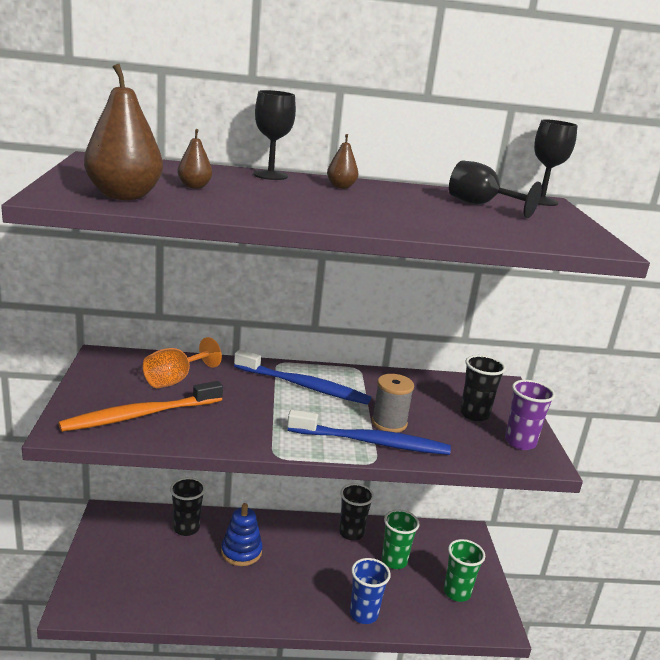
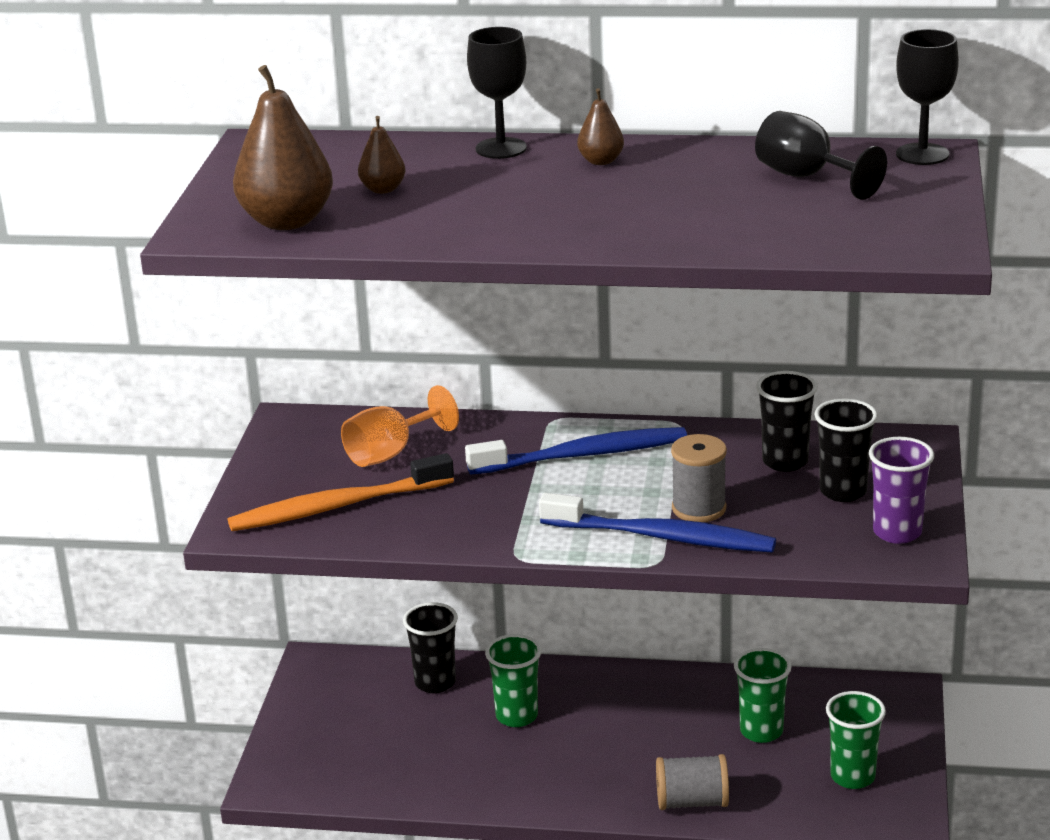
camera: 15 degrees right, 5 degrees up
(241, 552) = (516, 716): blue stacking toy -> green cup
(303, 386) = (583, 455): blue toothbrush -> blue toothbrush turned 45 degrees counterclockwise
(351, 533) = (700, 690): black cup -> black cup (785, 461)
(363, 614) = (692, 802): blue cup -> grey spool

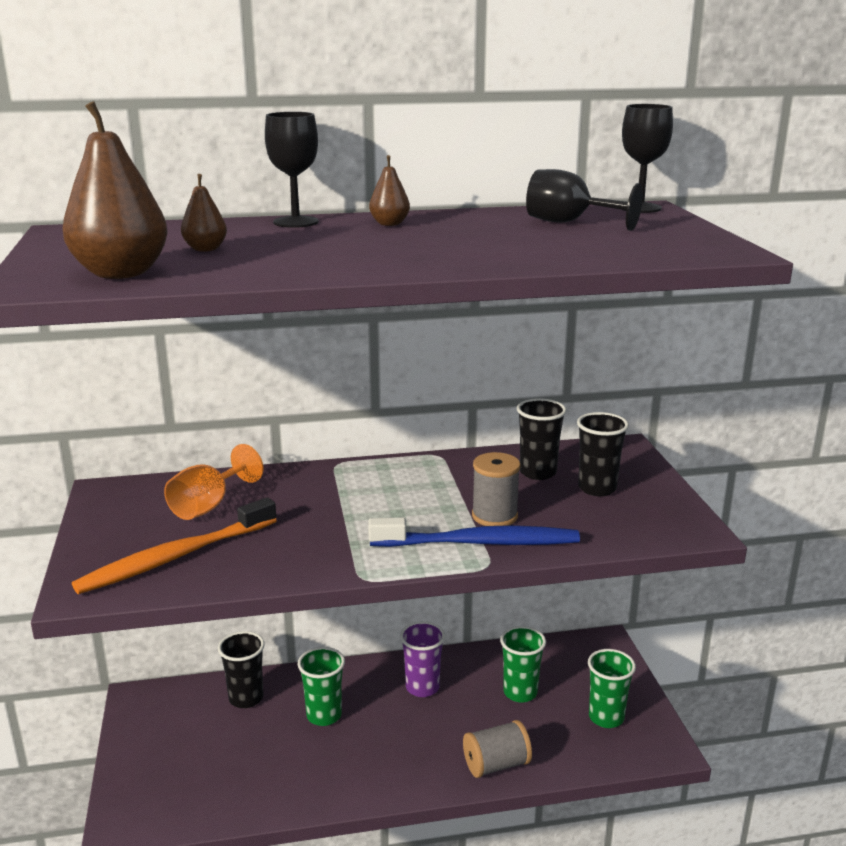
camera: 20 degrees left, 5 degrees down
(583, 455) = (375, 487): blue toothbrush -> none
(897, 532) = (661, 513): purple cup -> purple cup (422, 687)

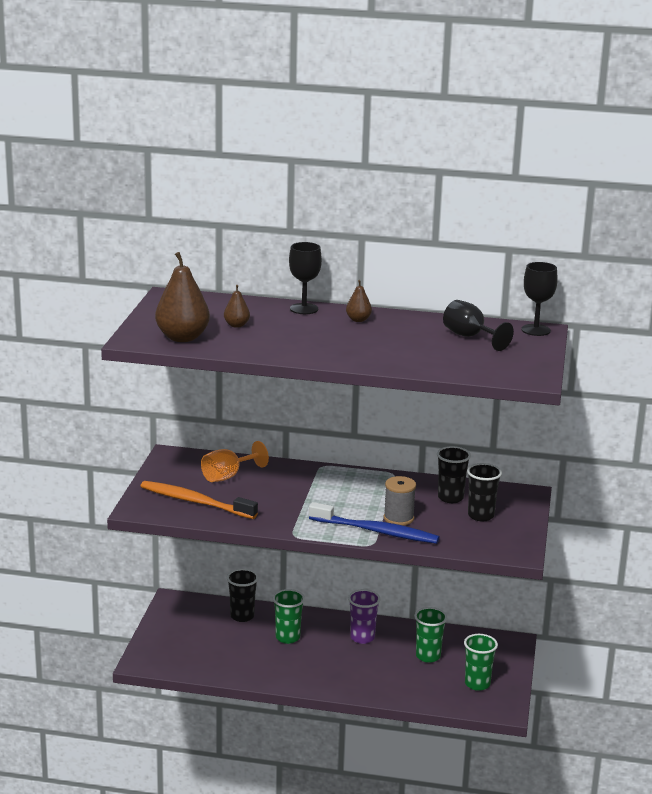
camera: 20 degrees right, 0 degrees up
(175, 557) = (195, 502): orange toothbrush -> orange toothbrush turned 45 degrees clockwise
(496, 765) = (383, 690): grey spool -> none

